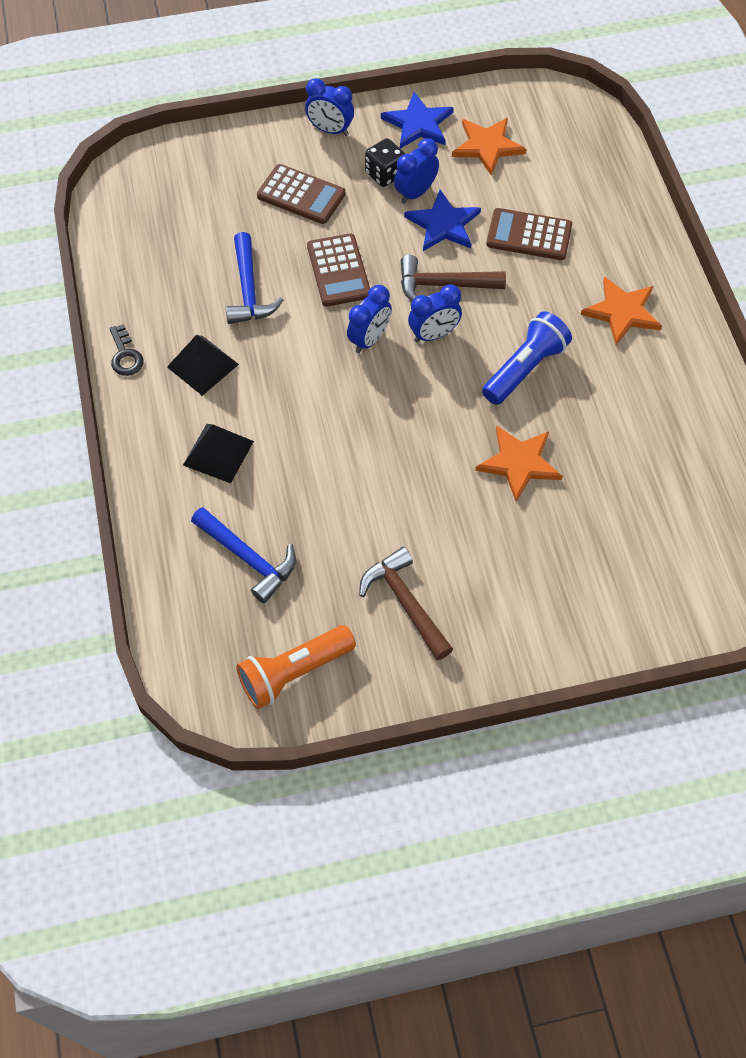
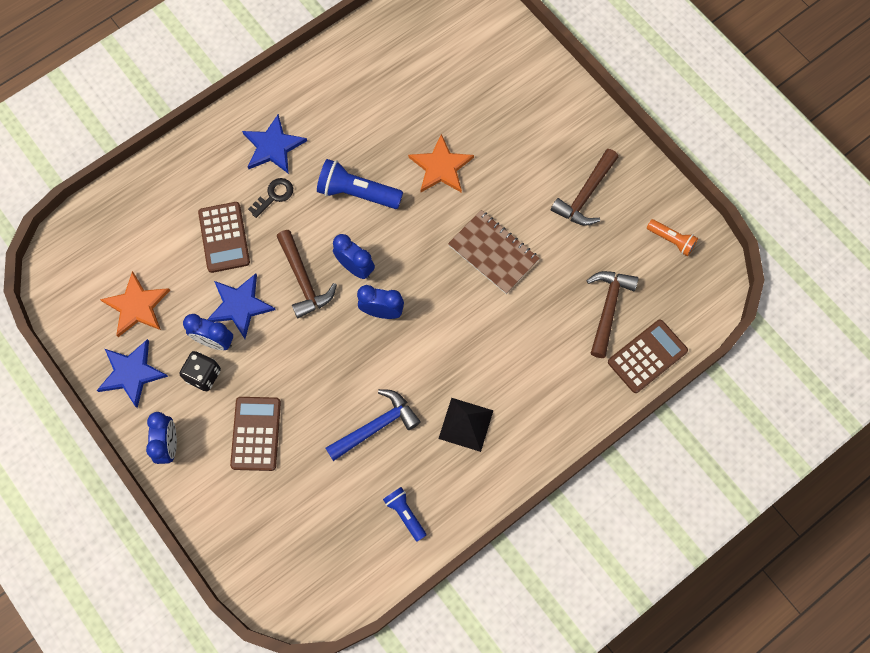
camera: 115 degrees left, 10 degrees up
(125, 355) = (486, 490): black key -> black key (274, 195)
(148, 281) = (405, 514): none -> blue flashlight
(218, 453) = (536, 372): black pyramid -> none
(248, 558) = (608, 308): blue hammer -> brown hammer
(294, 672) = (671, 240): orange flashlight -> orange flashlight, size x0.59
(338, 271) = (325, 365): brown calculator -> brown calculator (647, 356)
(381, 470) = (493, 253): none -> brown notebook
(622, 312) = (273, 146): orange star -> blue star

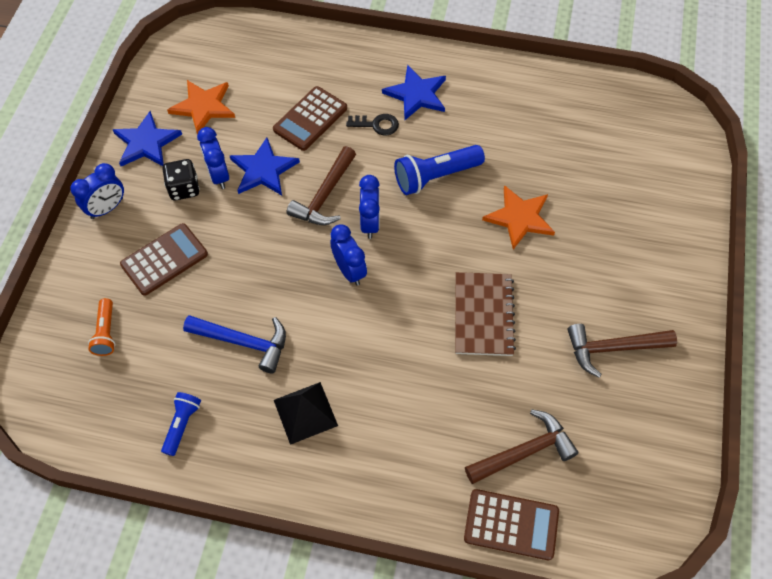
camera: 50 degrees right, 10 degrees down
(357, 193) = (435, 177): blue flashlight -> blue flashlight turned 90 degrees counterclockwise
(671, 240) = (647, 458): orange flashlight -> orange flashlight (106, 333)

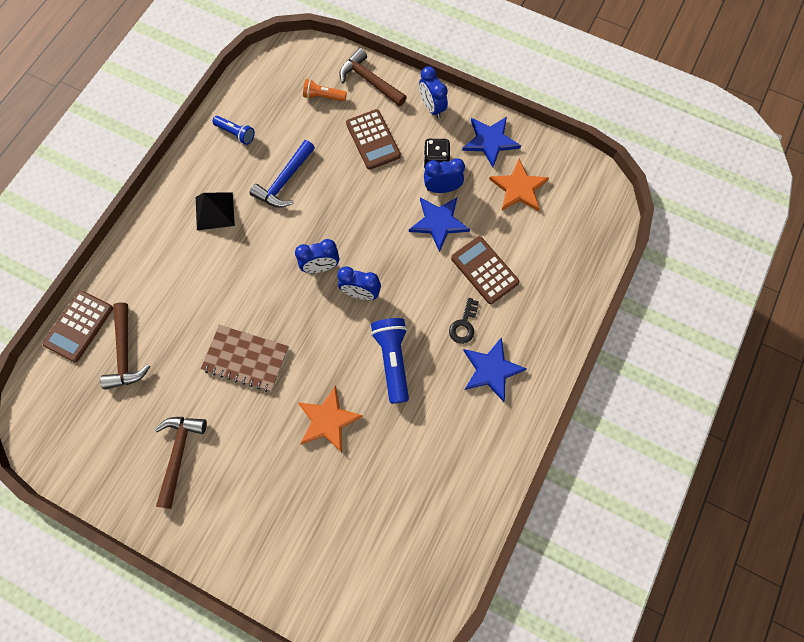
camera: 105 degrees right, 10 degrees up
(325, 196) = (398, 264): brown hammer -> brown hammer (370, 81)

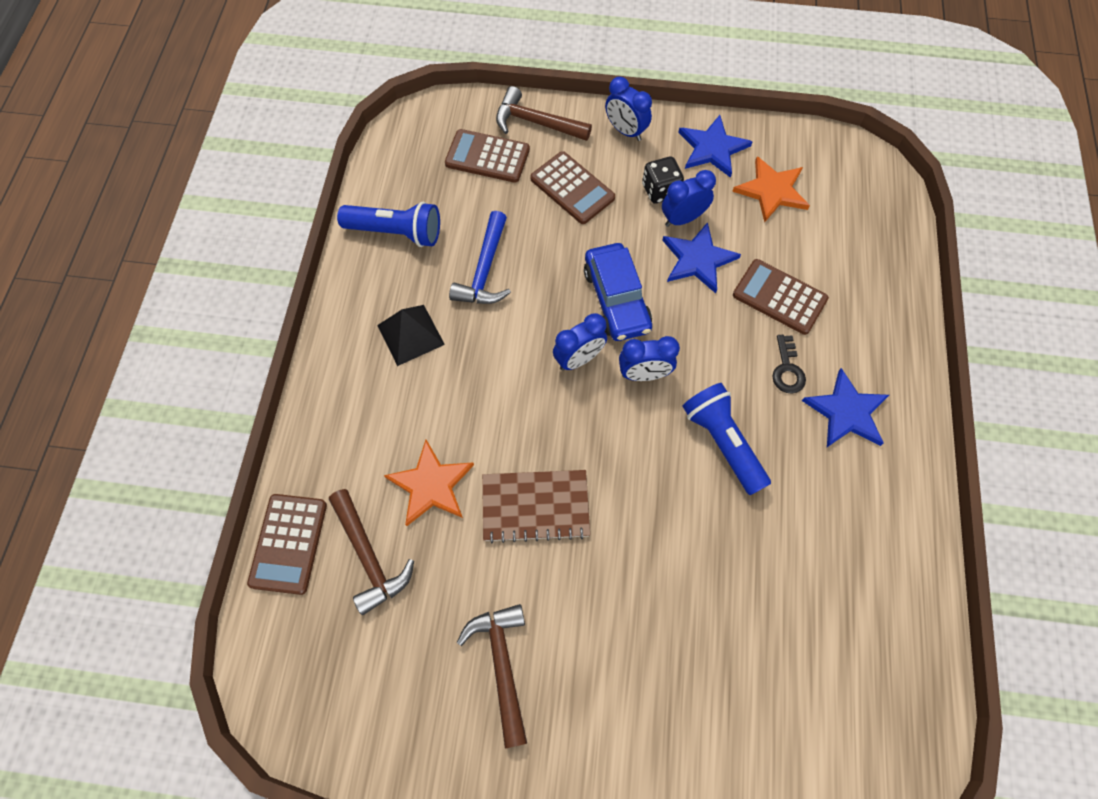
camera: 20 degrees left, 5 degrees down
(236, 133) = (396, 232): blue flashlight -> blue flashlight, size x1.69
(323, 96) = (487, 157): orange flashlight -> brown calculator
(328, 420) = (677, 547): orange star -> orange star (431, 485)
(366, 233) = (616, 299): none -> blue car

